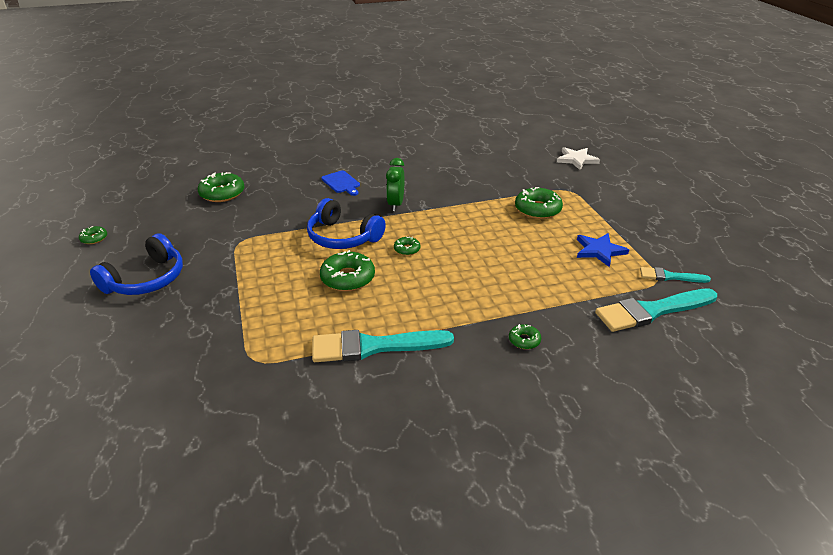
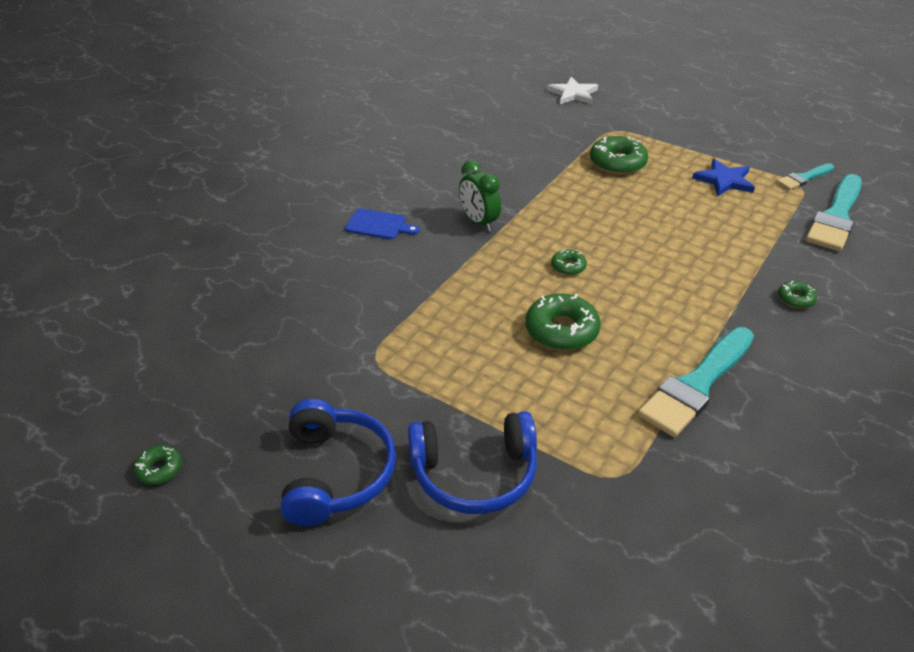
camera: 40 degrees left, 5 degrees up
(222, 193) = (246, 310): green donut -> none
(343, 237) = (483, 288): blue headphones -> blue headphones (474, 473)

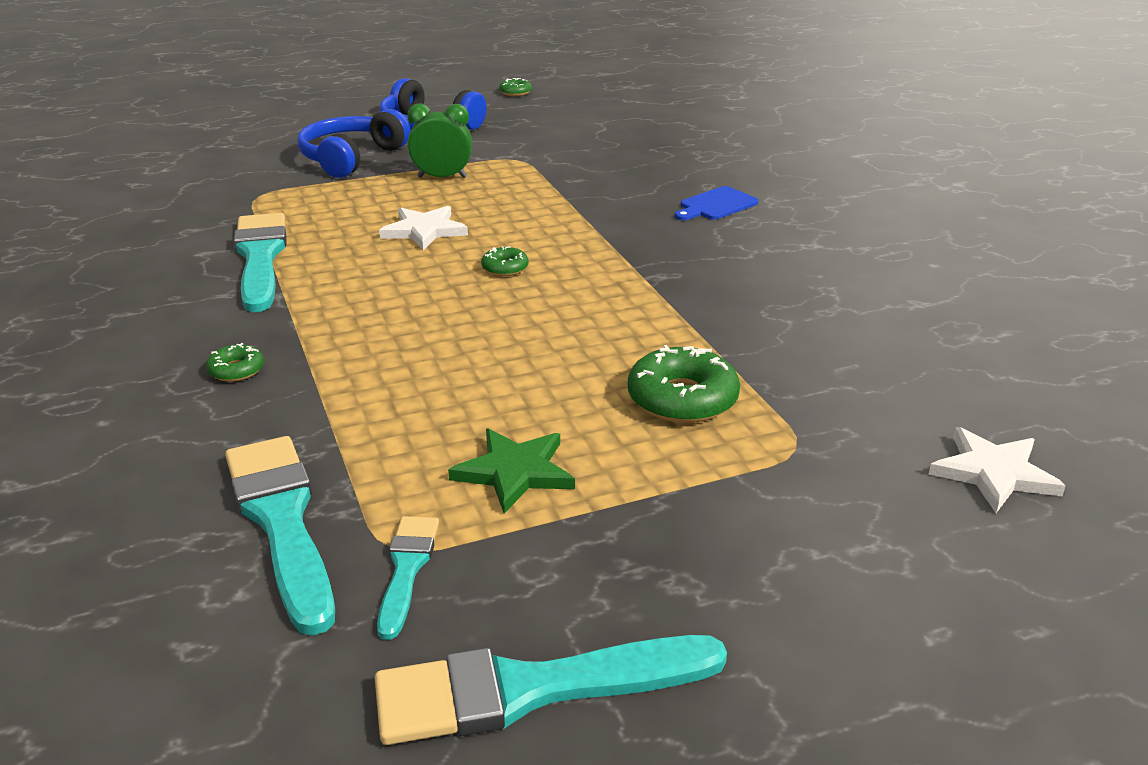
camera: 125 degrees right, 10 degrees down
(479, 222) = (654, 252): green clock -> green clock (442, 177)
(561, 330) = (424, 231): green donut -> white star
(724, 180) = (514, 472): blue star -> green star
(800, 136) = (532, 689): none -> turquoise brush

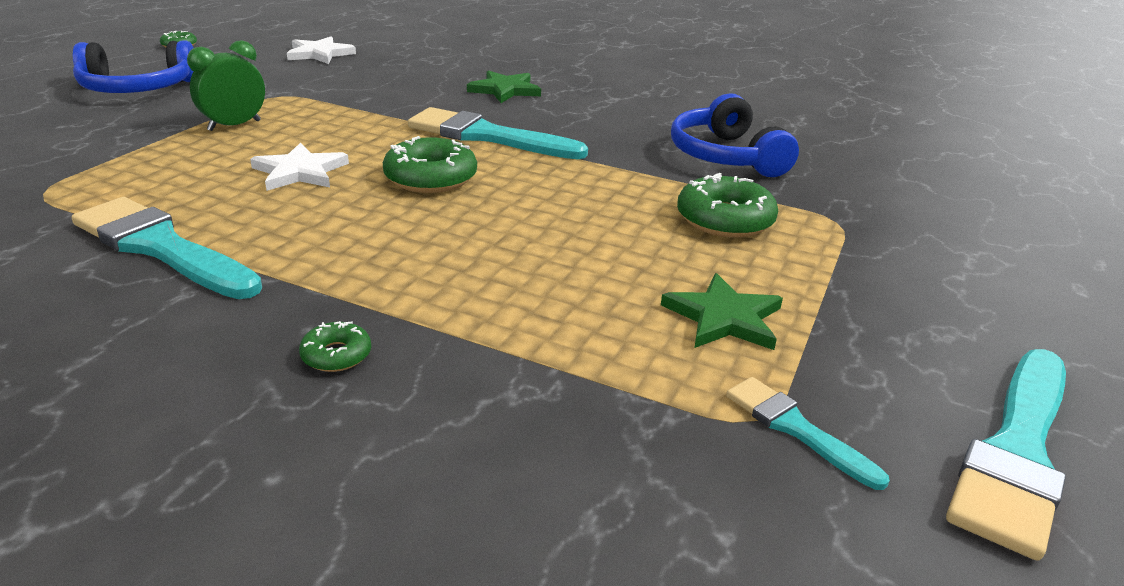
camera: 45 degrees left, 0 degrees up
(282, 522) = (639, 456): turquoise brush -> turquoise brush (488, 136)
(351, 158) = (98, 133): blue headphones -> blue headphones (726, 156)
(505, 268) = (430, 178): green donut -> green donut, size x1.92
(716, 205) = (505, 90): blue cutting board -> green star
(993, 473) = (937, 192): white star -> white star (319, 54)

